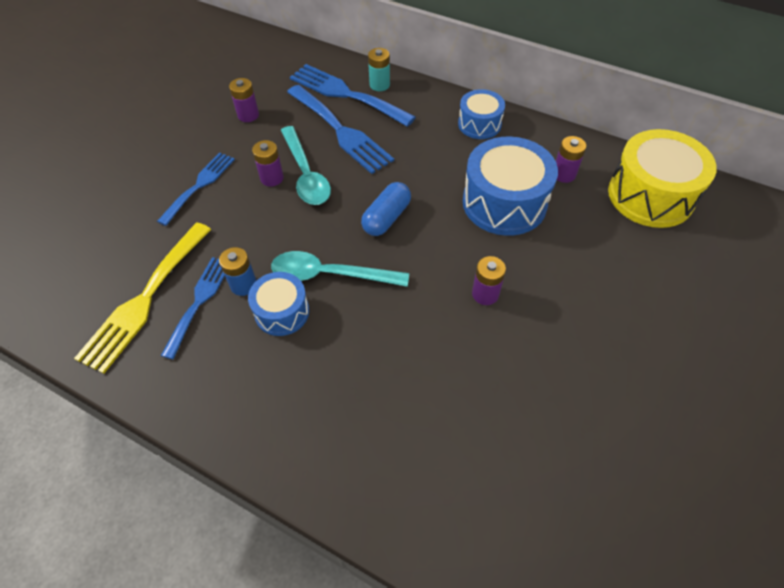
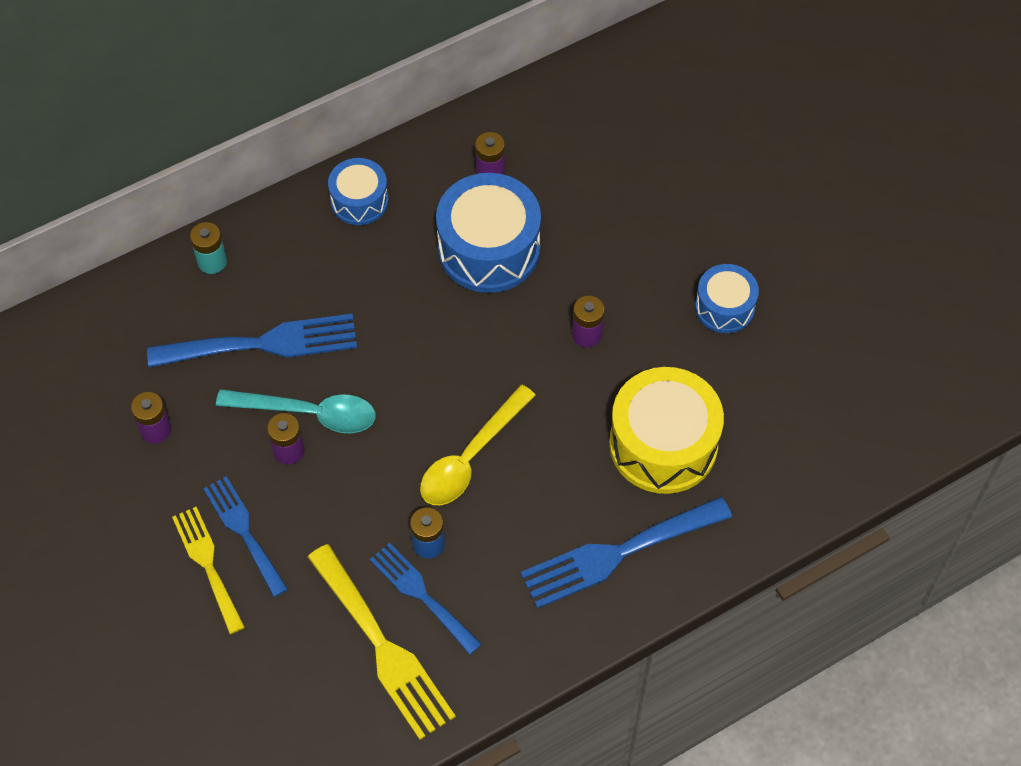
camera: 60 degrees left, 5 degrees up
(166, 180) = (207, 564): none -> yellow fork
(282, 312) = (488, 522): blue drum -> blue drum (724, 307)
(330, 274) = (471, 457): turquoise spoon -> yellow spoon
(346, 94) = (200, 305): blue fork -> blue fork (617, 553)
(386, 218) = (432, 367): blue capsule -> none
(650, 195) = (570, 119): yellow drum -> yellow drum (663, 444)

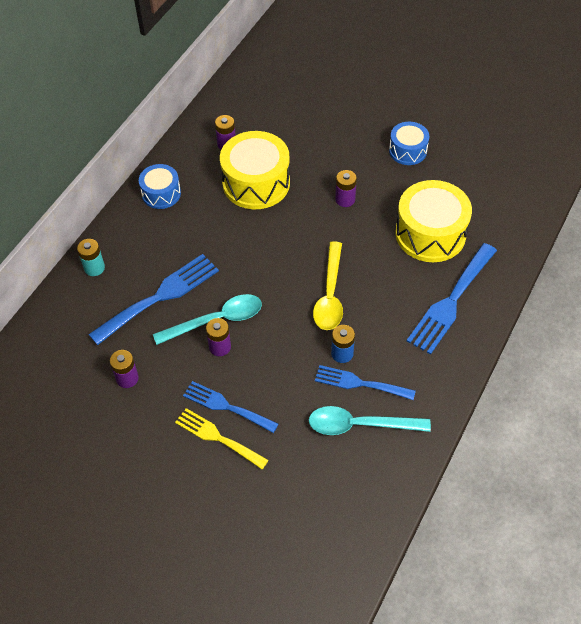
camera: 30 degrees left, 5 degrees down
(383, 648) = (360, 425): yellow fork -> turquoise spoon
(489, 249) = (256, 183): blue drum -> yellow drum

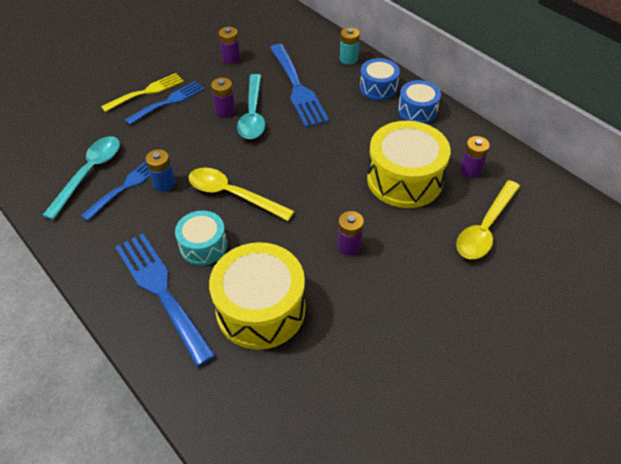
camera: 110 degrees right, 5 degrees down
(287, 126) = (485, 228): none -> yellow spoon
(394, 292) = (203, 246): none -> turquoise drum
(408, 151) = (403, 338): blue drum -> blue drum (378, 88)

